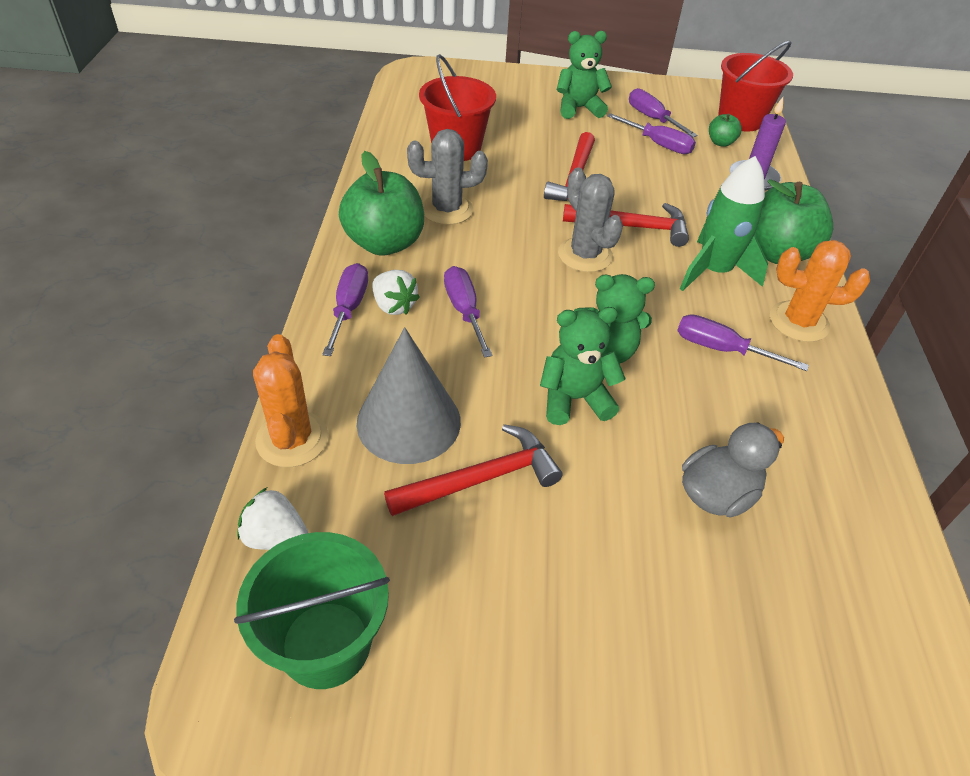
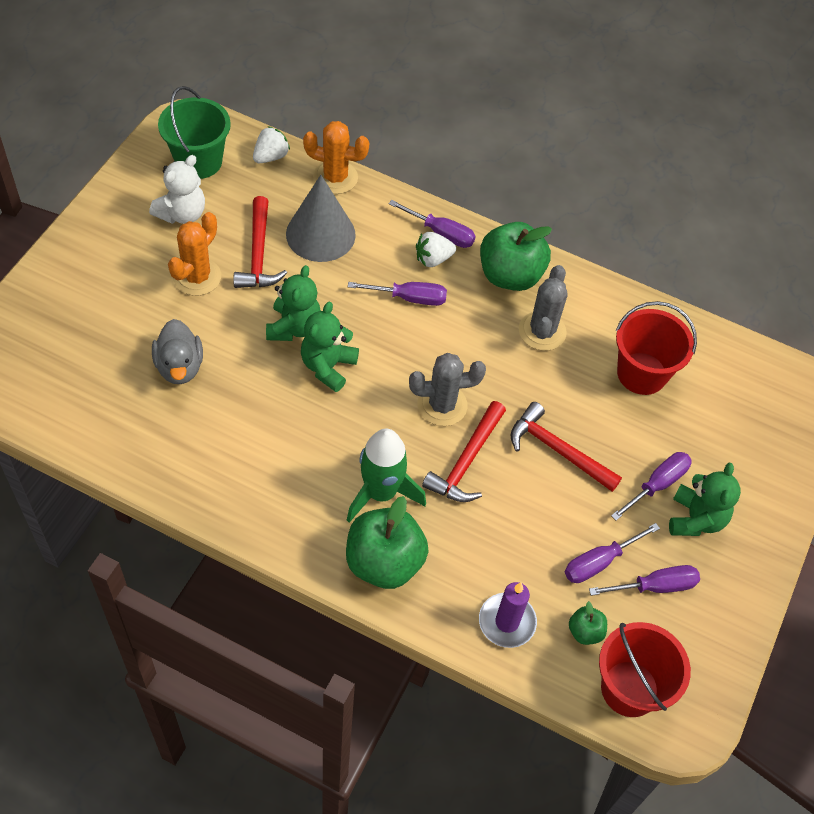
camera: 110 degrees right, 10 degrees up
(457, 615) = (182, 214): none -> white teddy bear
(722, 349) = (293, 444): purple screwdriver -> purple screwdriver (657, 485)
(798, 322) = (294, 520): orange cactus -> orange cactus (197, 277)

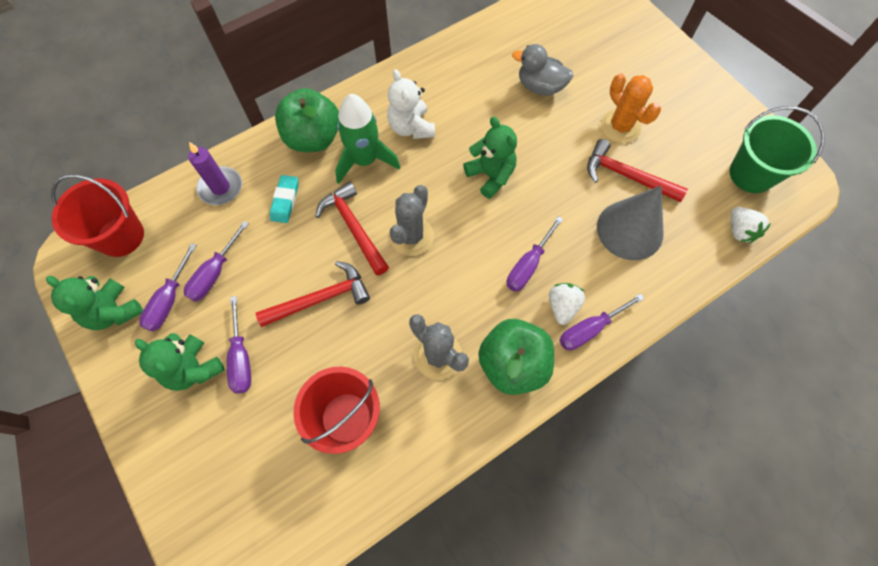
camera: 125 degrees right, 10 degrees up
(182, 214) = (693, 141): white teddy bear -> white teddy bear (411, 127)
(294, 327) = (540, 169): green teddy bear -> green teddy bear (114, 312)
(335, 177) = (694, 272): orange cactus -> none
(479, 544) = (285, 201): none -> turquoise eraser
(585, 631) = (177, 232): green apple -> none
(599, 562) = (215, 273): purple screwdriver -> purple screwdriver turned 150 degrees counterclockwise

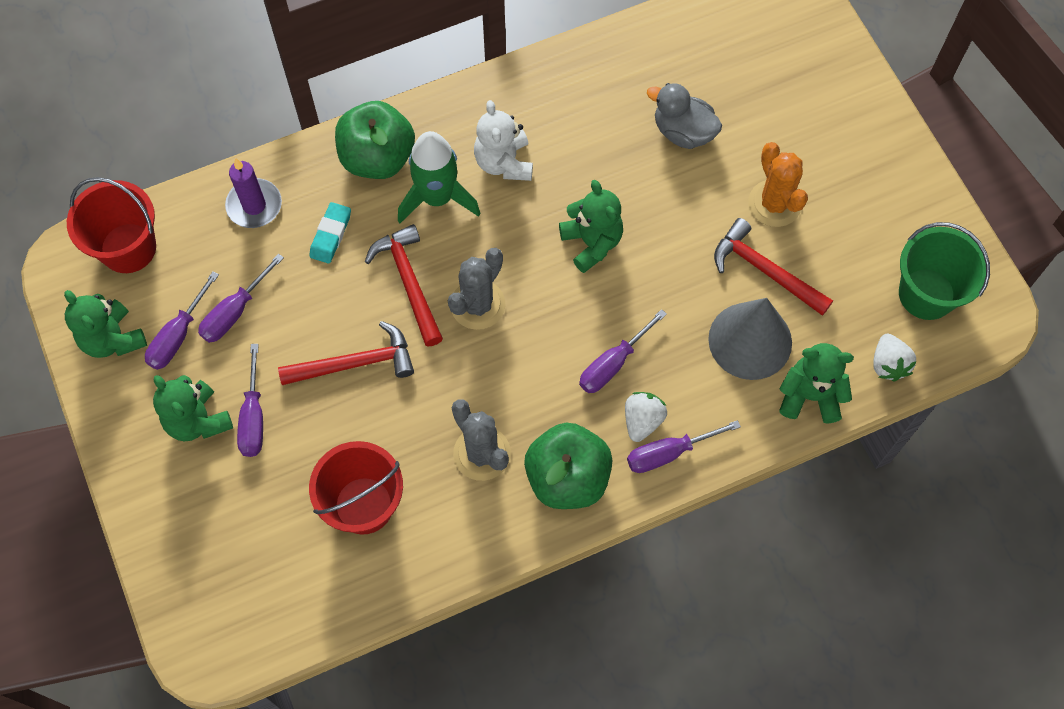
camera: 10 degrees right, 0 degrees up
(687, 265) = (810, 396): none -> green teddy bear

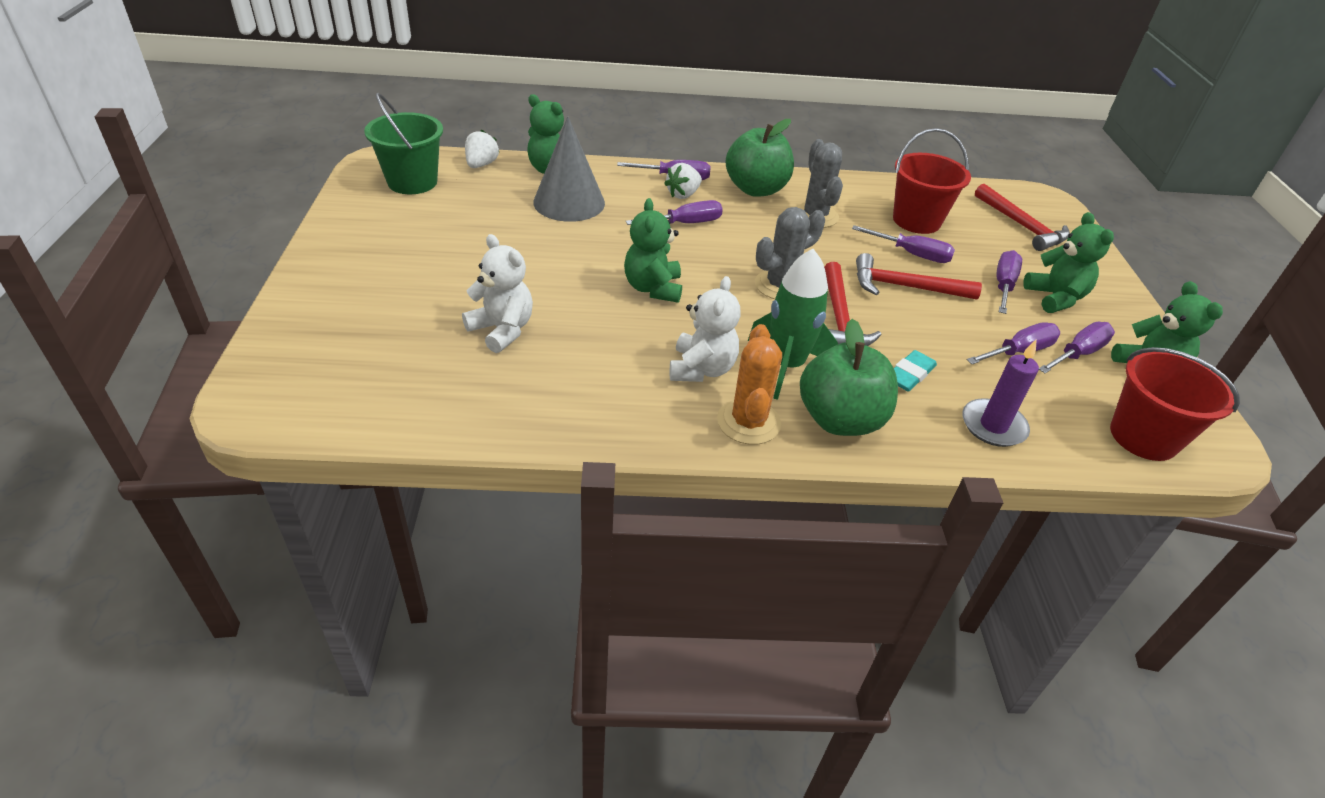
camera: 160 degrees left, 25 degrees down
(358, 428) = (911, 254): none -> purple screwdriver
(683, 132) = (502, 330): grey duck -> white teddy bear
(765, 270) = (520, 229): red hammer -> red hammer (1021, 226)
(774, 203) = (470, 259): orange cactus -> orange cactus (748, 422)

